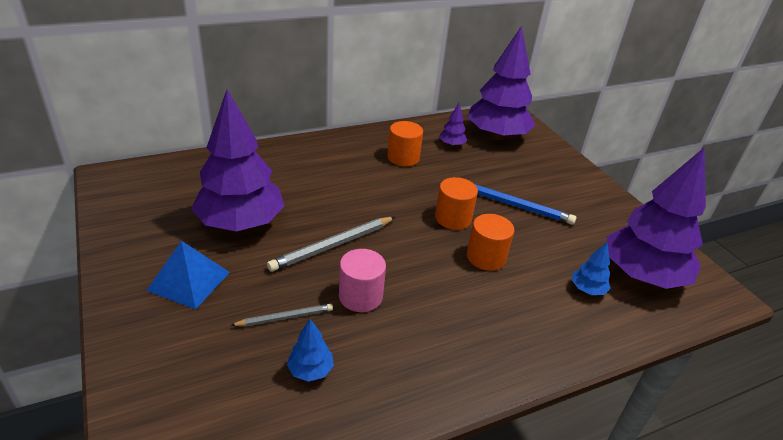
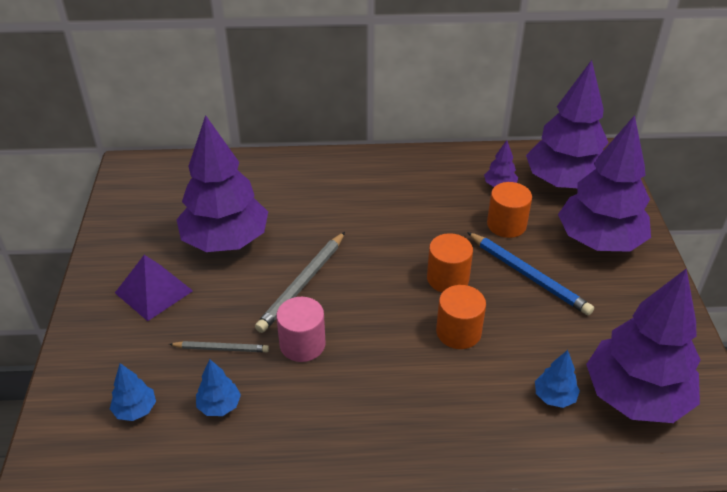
camera: 25 degrees right, 5 degrees up
(189, 281) = (154, 292): blue pyramid -> purple pyramid
(223, 397) = (135, 410): none -> blue tree
(333, 245) = (302, 284): grey pencil -> grey pencil turned 45 degrees counterclockwise
(403, 158) = (432, 193): orange cylinder -> orange cylinder (506, 225)
(546, 172) = (599, 241): none -> purple tree

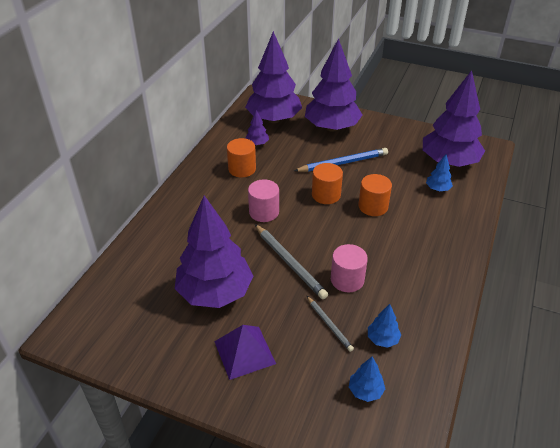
camera: 65 degrees left, 0 degrees up
(221, 349) = (329, 324): grey pencil -> grey pencil turned 120 degrees clockwise
(375, 234) = (264, 212): none -> pink cylinder
(506, 225) = (294, 154): orange cylinder -> orange cylinder (242, 169)

